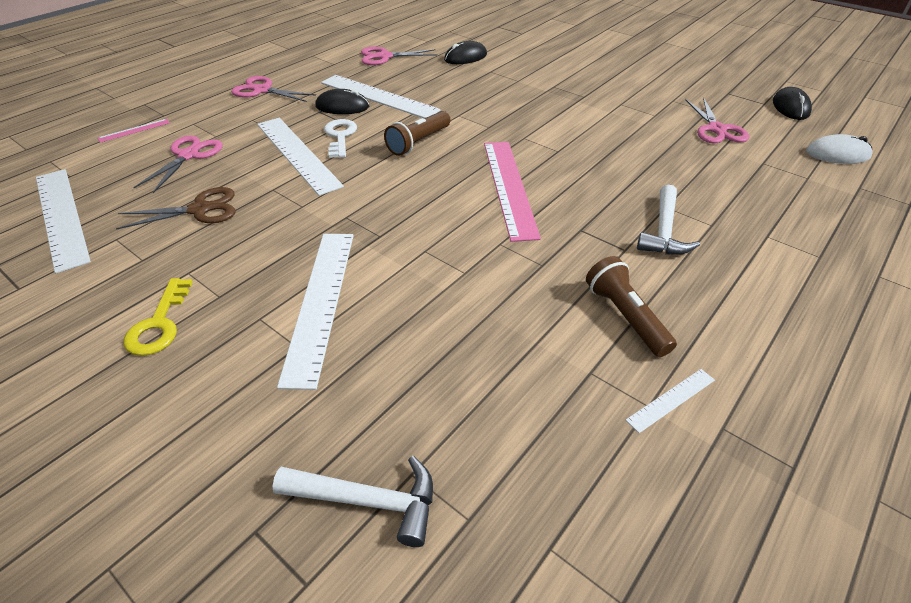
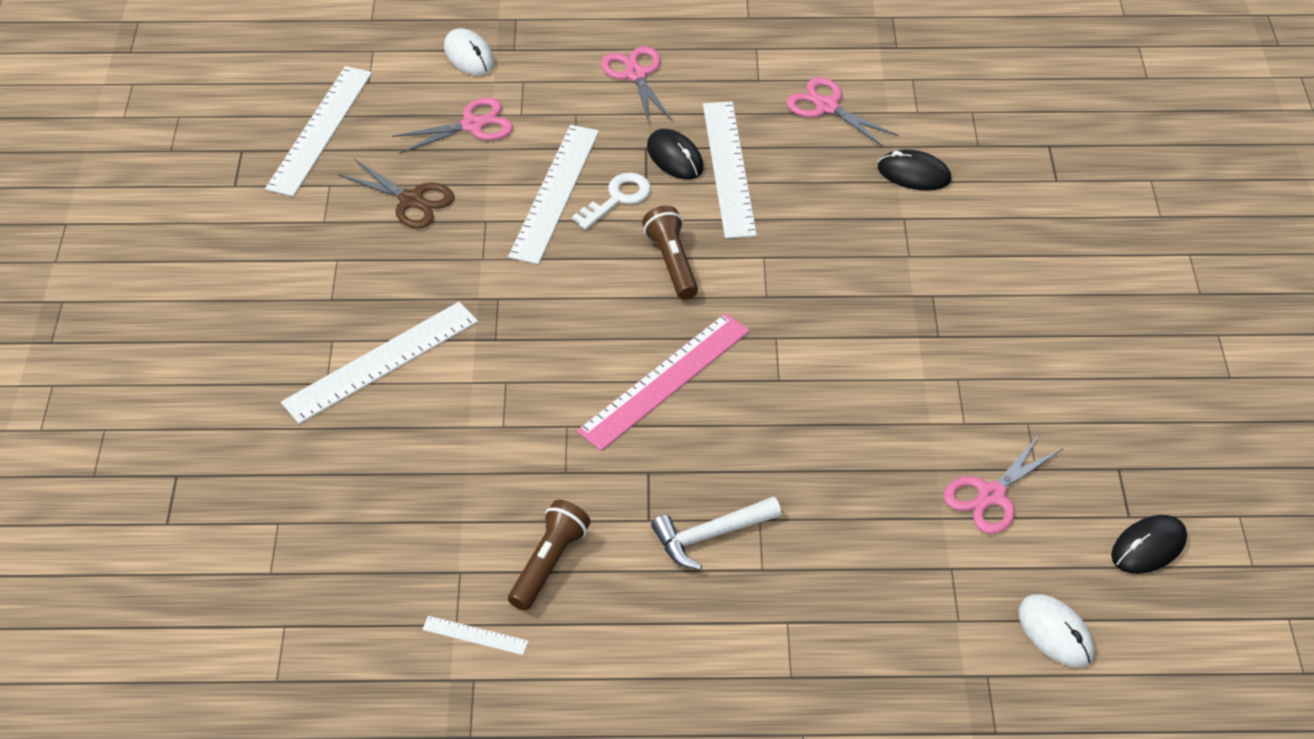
camera: 50 degrees right, 5 degrees up
(134, 130) = (469, 55): pink ruler -> white mouse
(159, 324) = (275, 291): yellow key -> none
(368, 501) = (240, 514): white hammer -> none
(418, 142) = (672, 263): brown flashlight -> brown flashlight turned 75 degrees clockwise

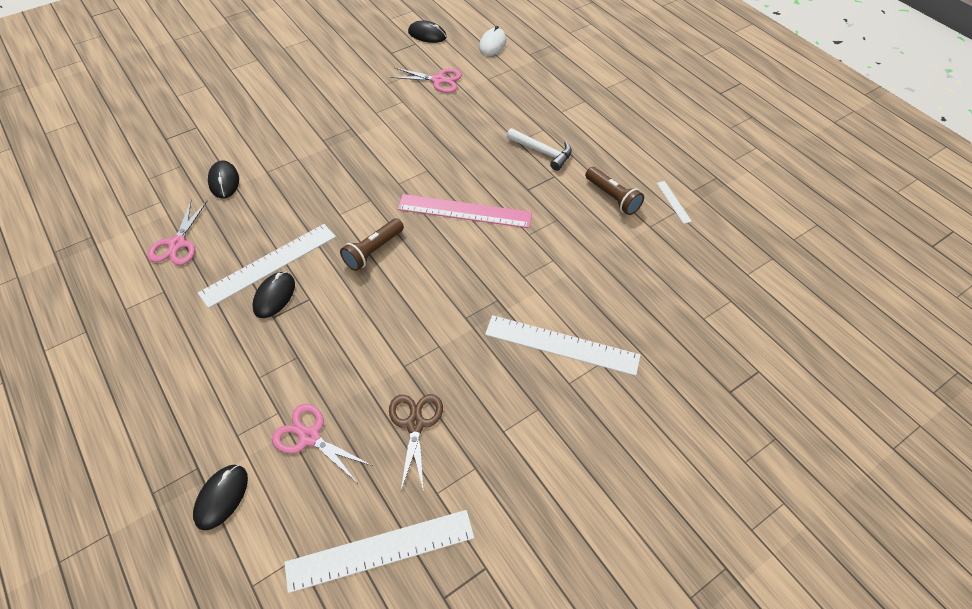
camera: 125 degrees left, 5 degrees up
(469, 55) = (221, 497): white mouse -> black mouse
(548, 563) = (612, 197): brown flashlight -> brown flashlight turned 120 degrees counterclockwise
(555, 193) = (351, 342): white ruler -> none
(617, 198) = (334, 305): white key -> none
(636, 74) = (192, 364): pink scissors -> none

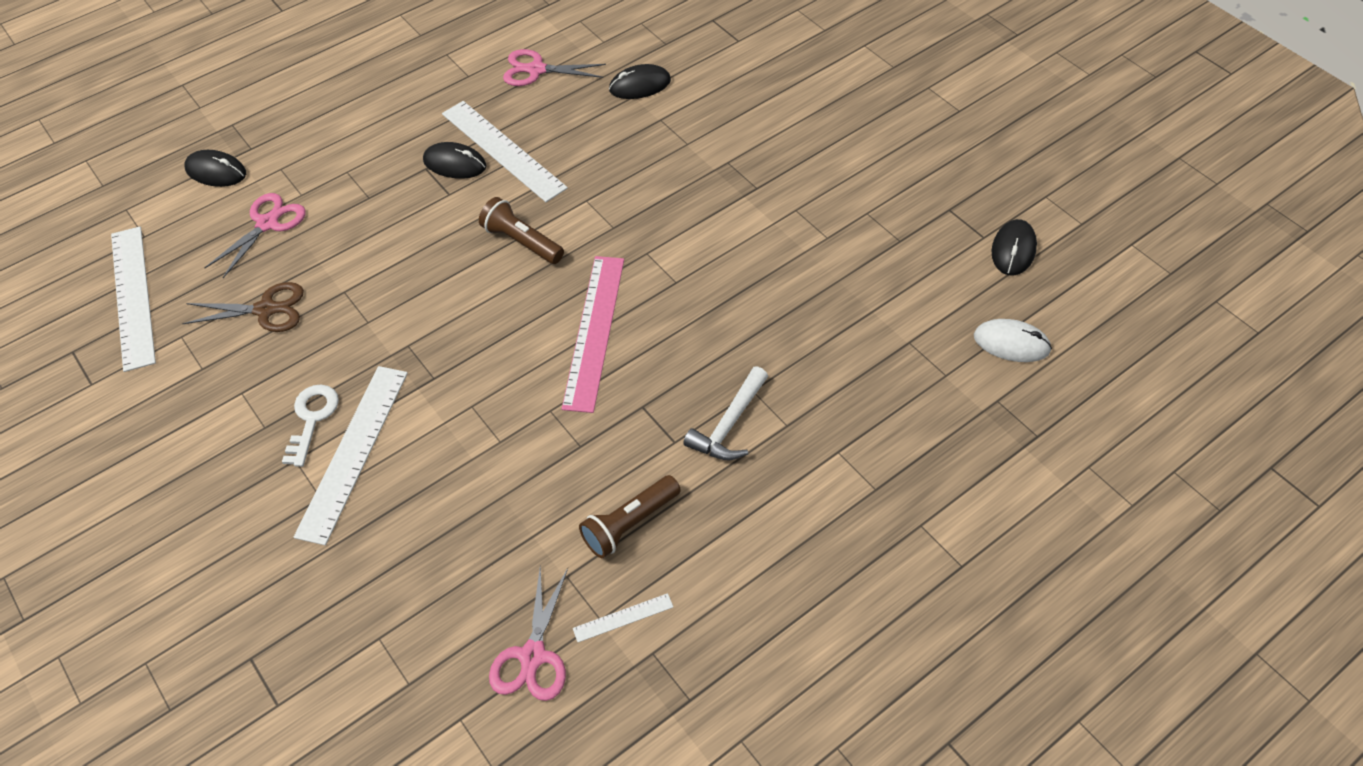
camera: 90 degrees right, 0 degrees up
(438, 80) = (889, 276): pink scissors -> pink scissors (533, 656)
(531, 375) = (312, 419): none -> white key

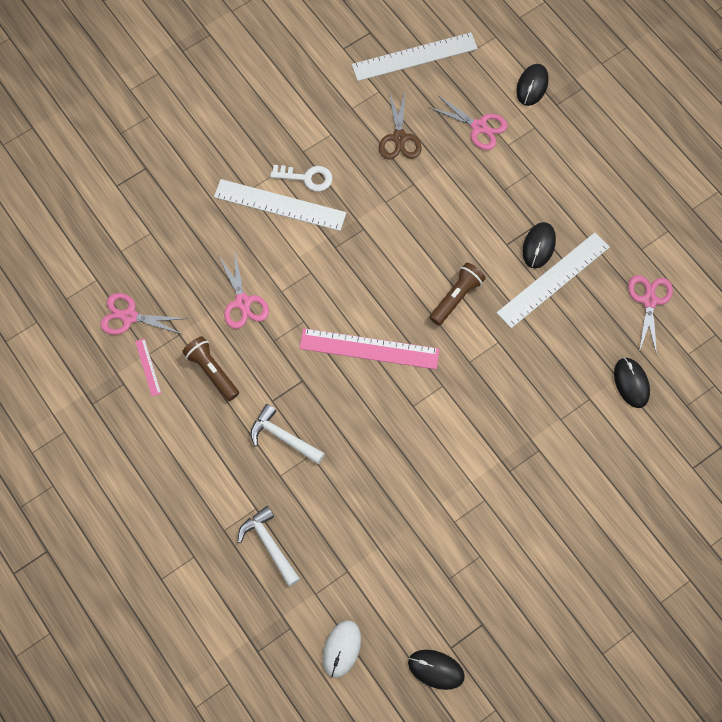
camera: 90 degrees right, 15 degrees up
(515, 490) = (243, 302): none -> pink scissors
(623, 618) = (148, 367): white ruler -> pink ruler
(887, 431) = (269, 544): none -> white hammer

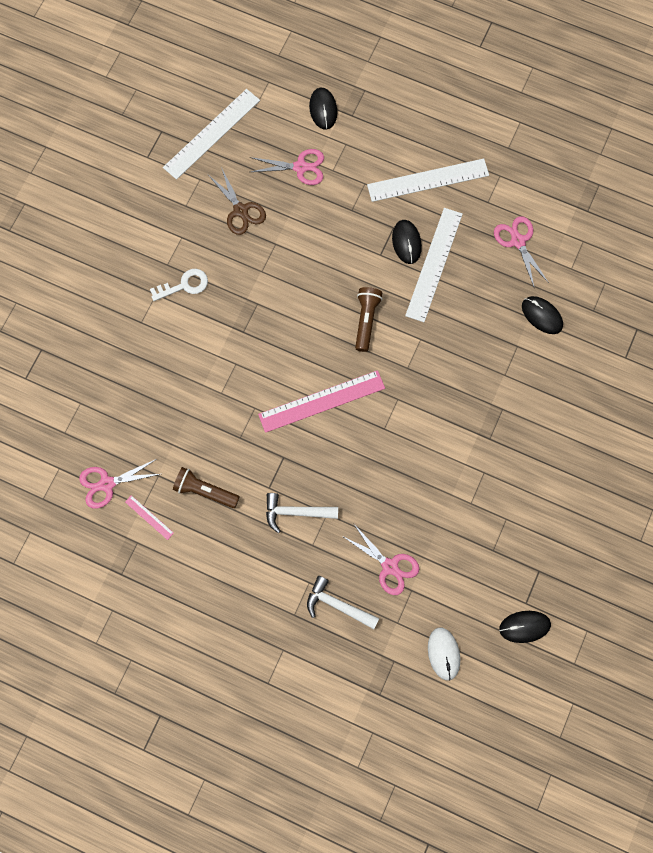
camera: 30 degrees left, 5 degrees up
(243, 302) = (195, 419): pink scissors -> pink scissors (390, 566)
(280, 205) = (175, 320): white ruler -> white ruler (428, 180)

